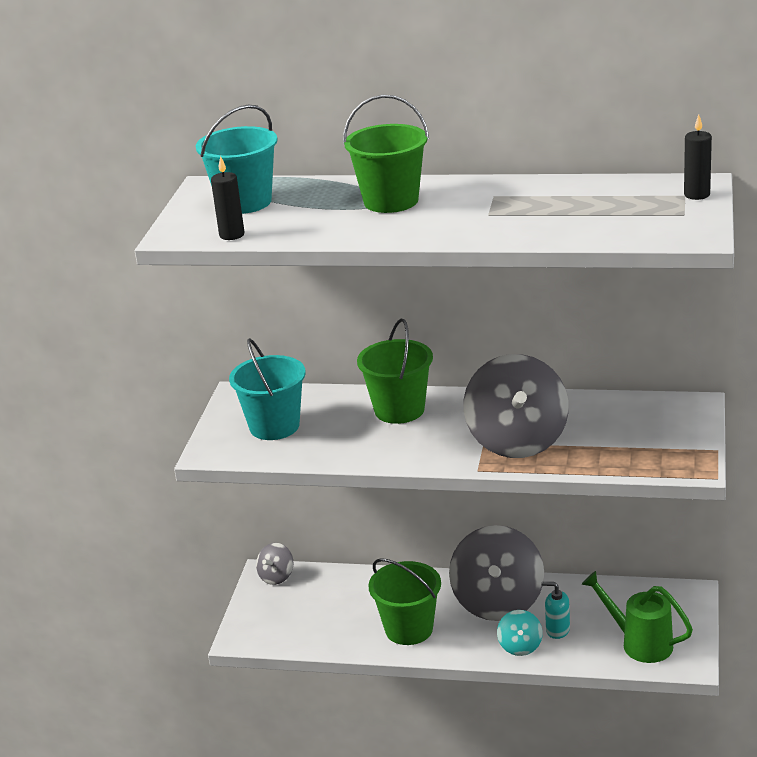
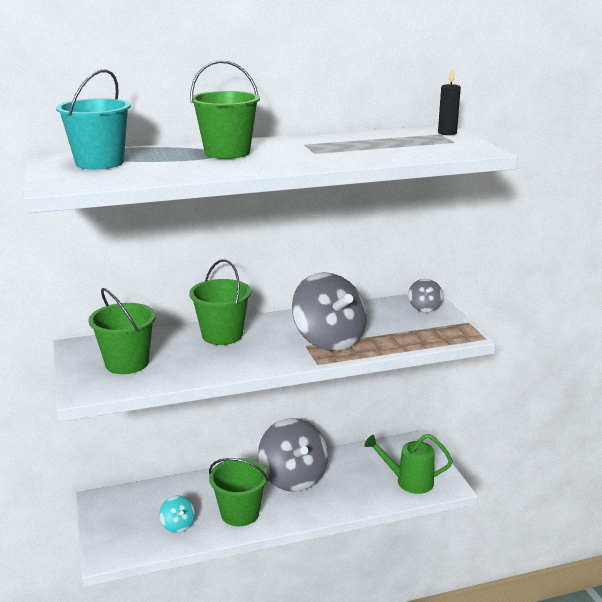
camera: 30 degrees left, 5 degrees down
(232, 235) = (111, 181): black candle -> none
(274, 426) = (127, 363): turquoise bucket -> green bucket
(276, 576) = (109, 500): grey spinning top -> grey spinning top (424, 308)
(520, 646) = (330, 504): turquoise spinning top -> turquoise spinning top (178, 525)
(557, 630) = (348, 486): turquoise soap dispenser -> none

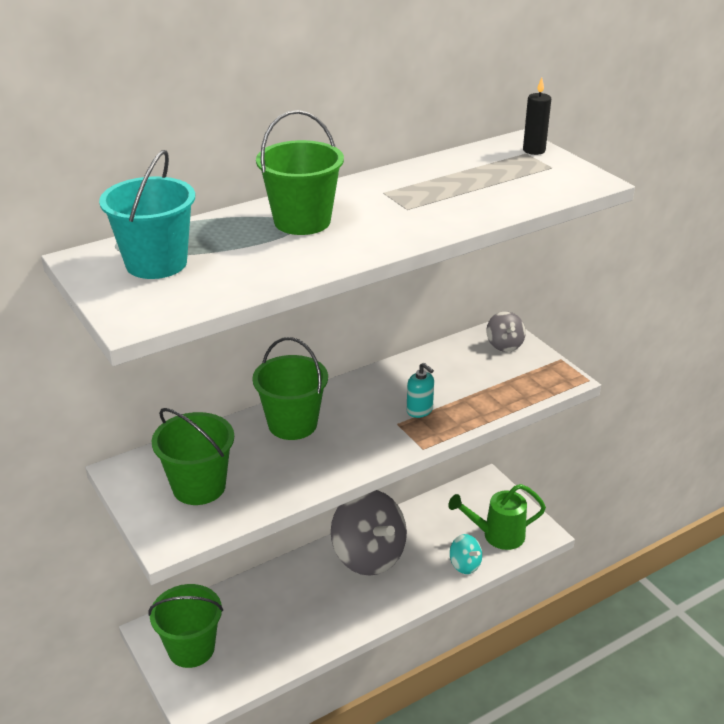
camera: 15 degrees left, 10 degrees up
(178, 525) = (262, 645): turquoise spinning top -> turquoise spinning top (465, 565)
(240, 513) = (327, 614): green bucket -> green bucket (191, 648)
(329, 340) = (419, 410): grey spinning top -> turquoise soap dispenser

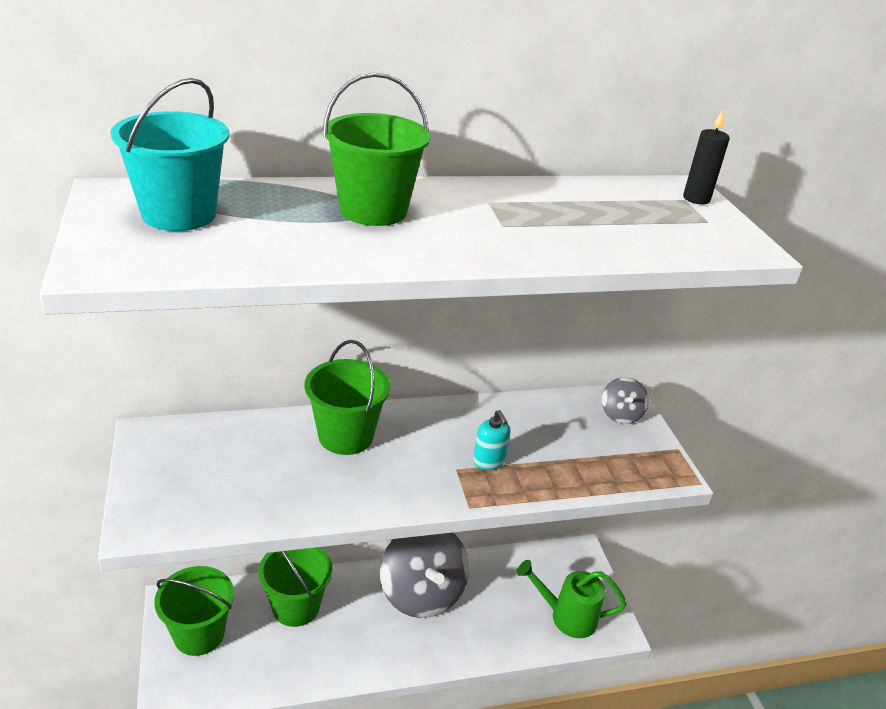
camera: 15 degrees right, 0 degrees up
(199, 486) = (209, 475): green bucket -> green bucket (296, 606)
(465, 565) = (517, 638): turquoise spinning top -> none

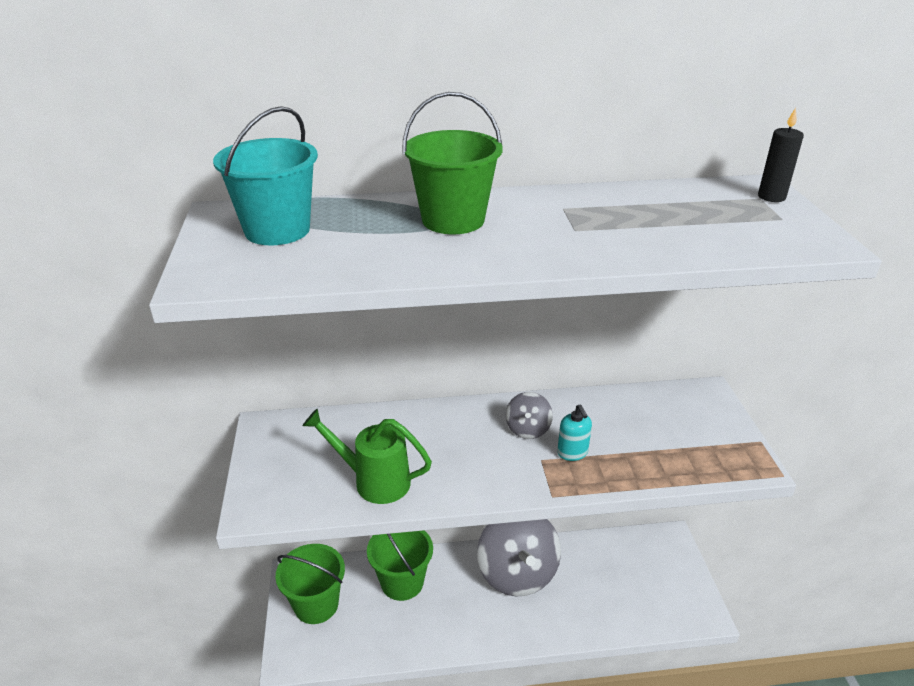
camera: 10 degrees right, 0 degrees up
(345, 436) = (439, 428): green bucket -> none
(567, 616) = (655, 599): green watering can -> green watering can (374, 481)
(620, 414) = (703, 407): grey spinning top -> grey spinning top (528, 429)

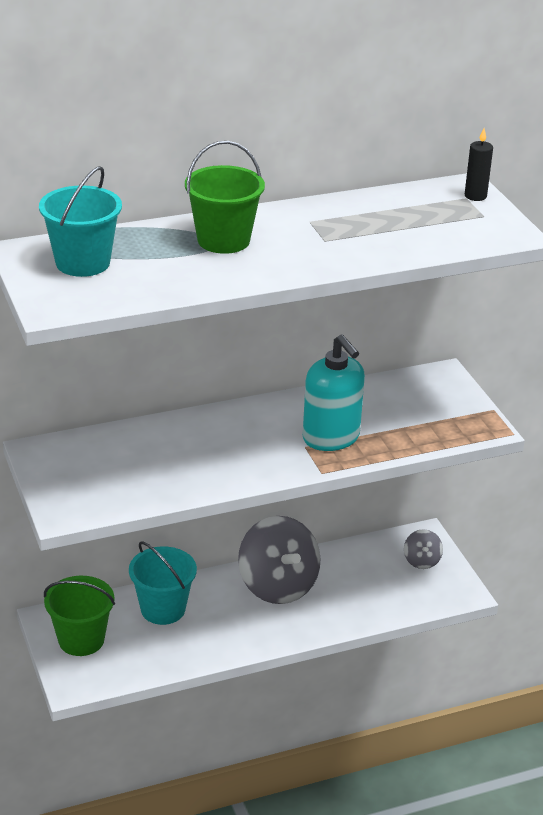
camera: 15 degrees left, 0 degrees up
(374, 481) = (161, 480): green watering can -> none
(402, 582) = (163, 609): green bucket -> turquoise bucket
(528, 429) = (286, 423): grey spinning top -> grey spinning top (421, 561)
(572, 453) = (331, 438): turquoise soap dispenser -> turquoise soap dispenser, size x2.10

